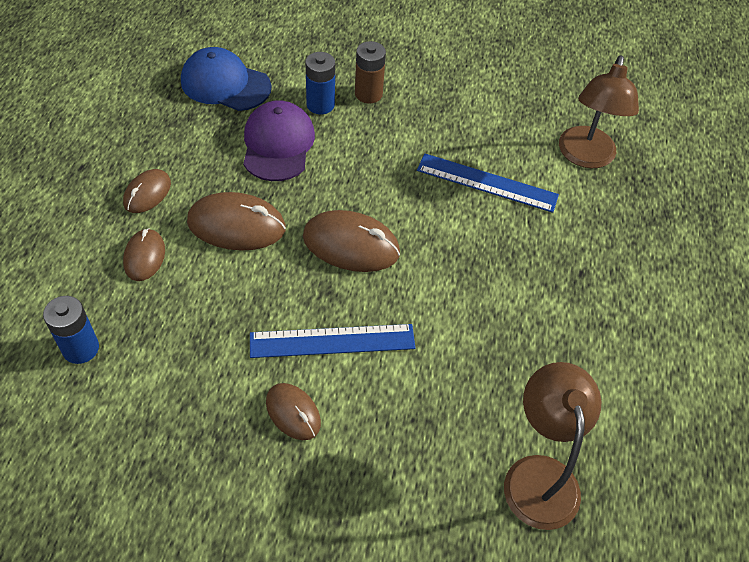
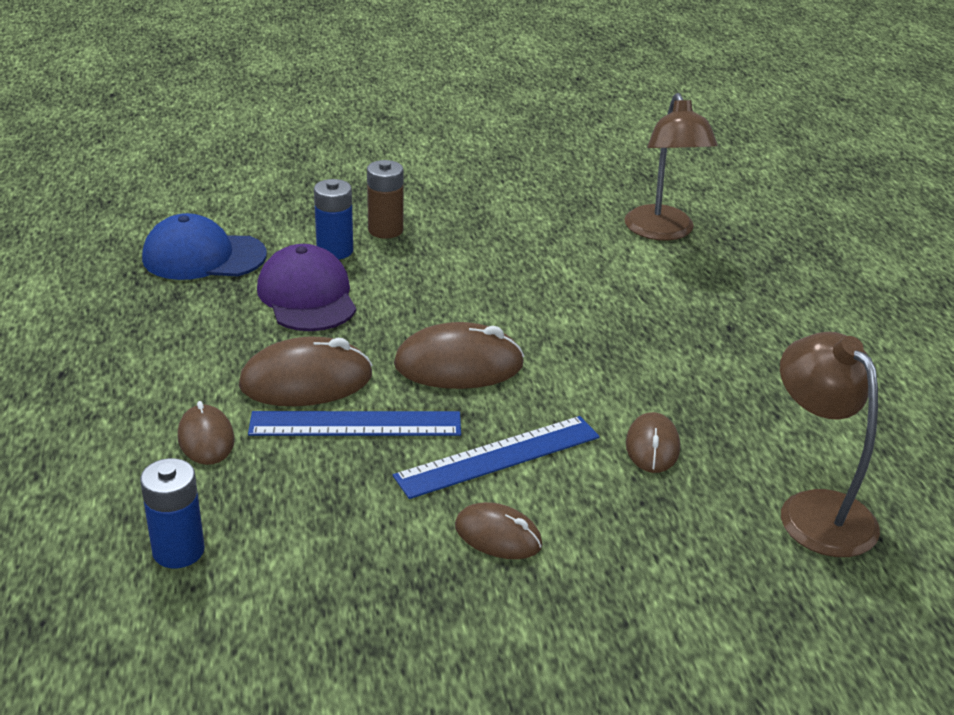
camera: 20 degrees left, 20 degrees down
(147, 193) = (169, 378): brown mouse -> brown mouse (652, 446)
(487, 183) = (574, 276): blue ruler -> blue ruler (355, 424)

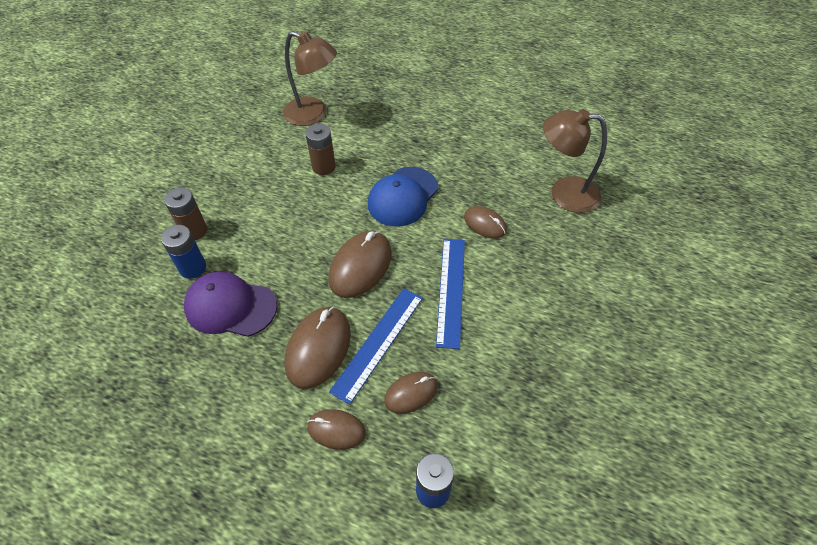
camera: 55 degrees left, 20 degrees up
(203, 257) = (129, 344): blue cap -> blue cap (403, 197)
(498, 535) = (511, 324): brown mouse -> brown mouse (411, 393)
(585, 274) = (324, 167): none -> brown battery

